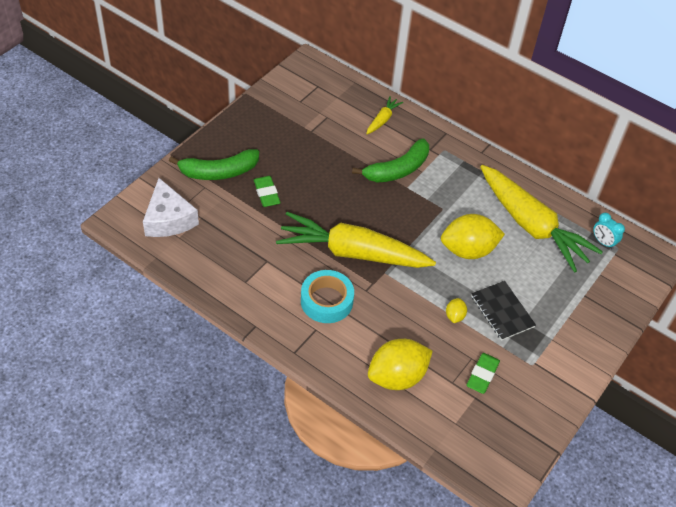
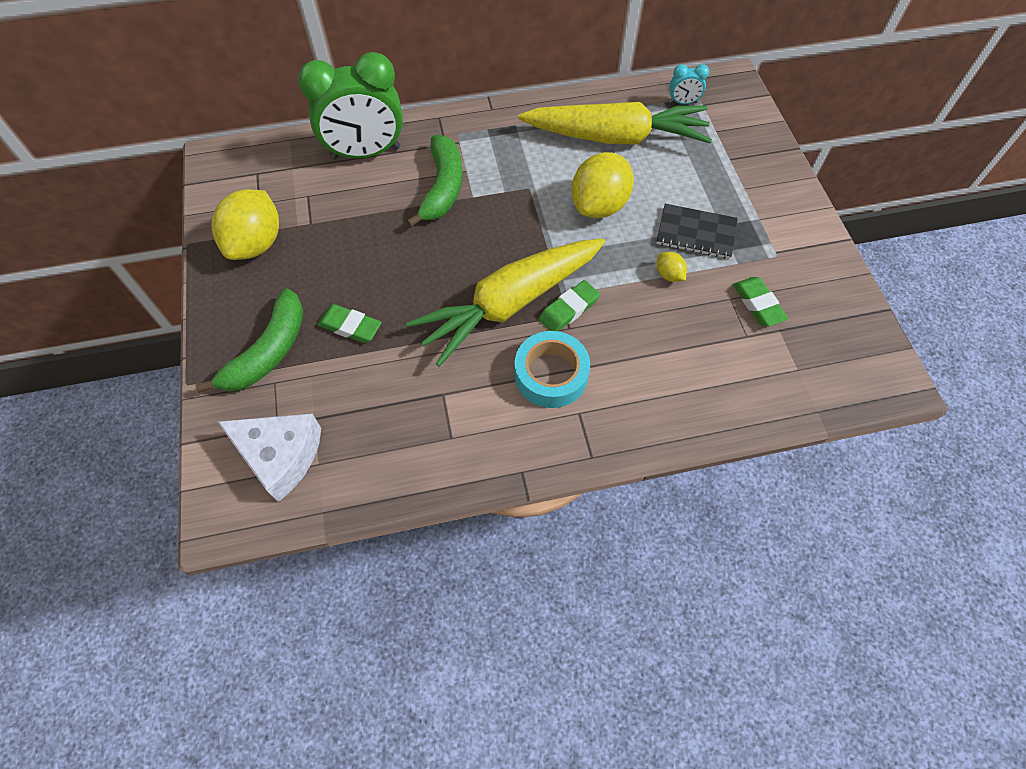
camera: 45 degrees left, 10 degrees up
(378, 282) = (569, 309): none -> green eraser
(382, 120) = (366, 153): yellow carrot -> green clock
(397, 377) = (702, 380): yellow lemon -> yellow lemon (256, 243)

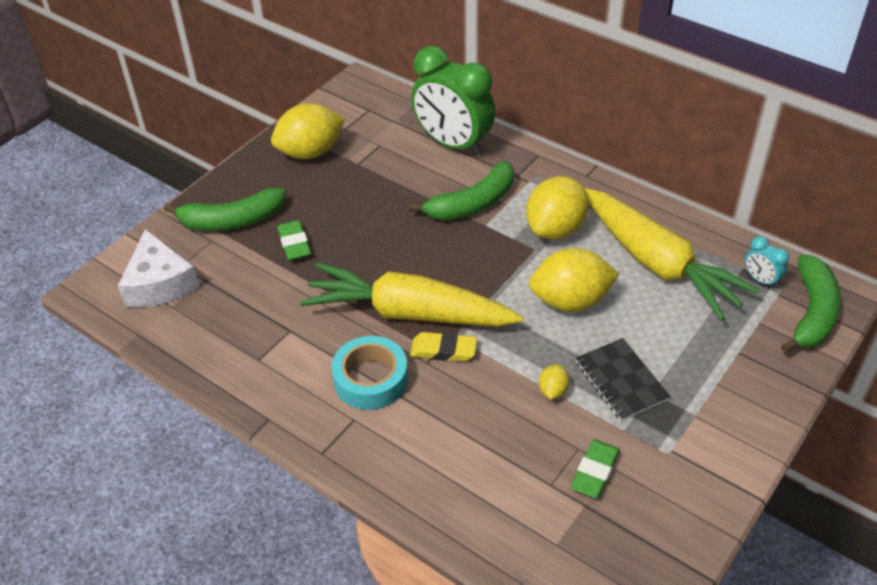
camera: 50 degrees right, 15 degrees down
(523, 163) = (555, 229): none -> yellow lemon
(569, 309) = (443, 350): green eraser -> yellow eraser
(733, 102) = (812, 313): none -> green banana

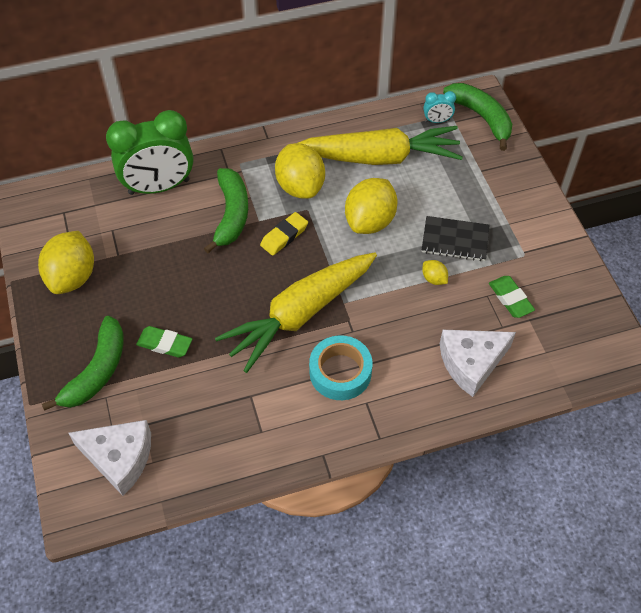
camera: 55 degrees left, 10 degrees up
(443, 350) = (351, 315): yellow eraser -> yellow eraser (284, 236)
(477, 481) = (471, 363): none -> white cheese

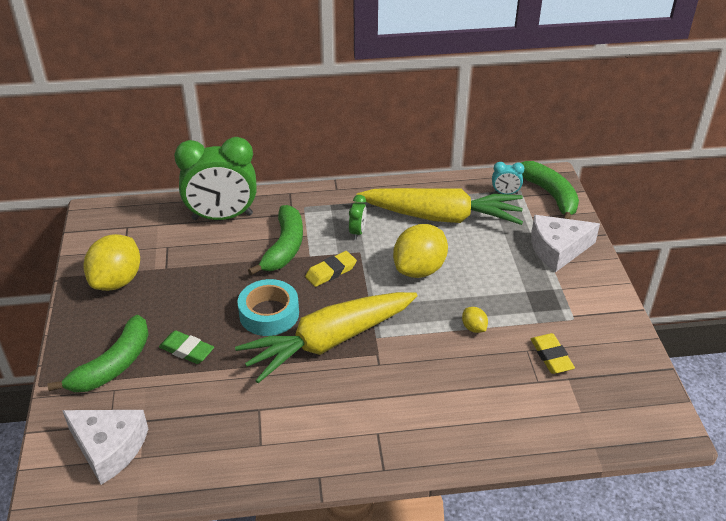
camera: 10 degrees right, 15 degrees down
(300, 186) = (357, 232): yellow lemon -> green clock
(340, 372) = (357, 400): turquoise tape -> turquoise tape (269, 314)
(455, 240) = (503, 296): black notebook -> none
(471, 363) = (497, 411): white cheese -> white cheese (557, 249)
(510, 299) = (551, 356): green eraser -> yellow eraser

